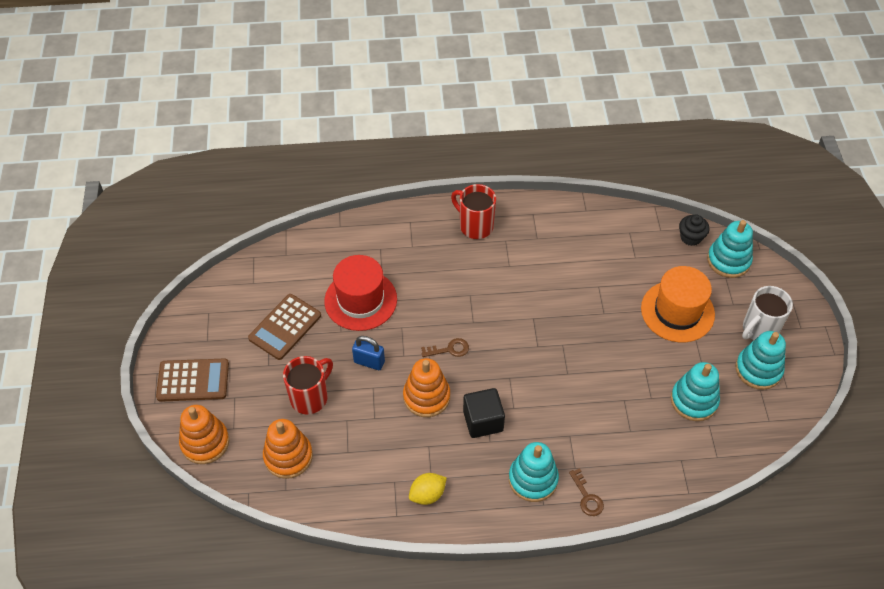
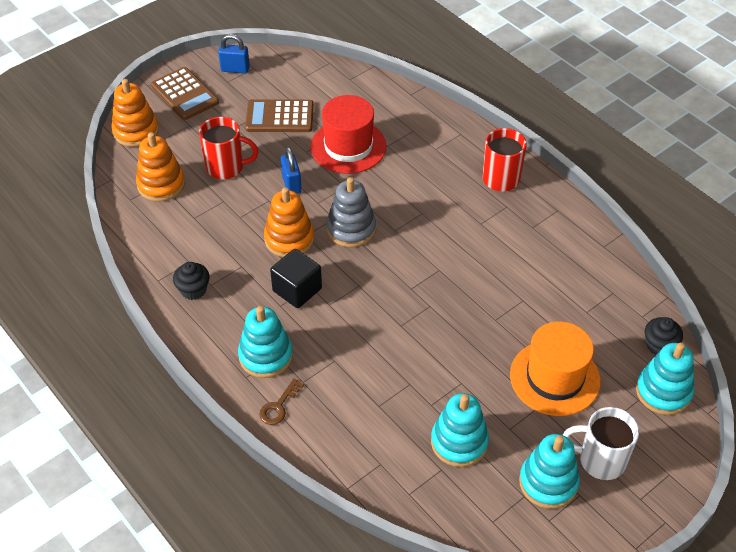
camera: 55 degrees right, 5 degrees down
(197, 326) = (235, 69): none -> blue padlock
(427, 494) = (193, 290): yellow lemon -> black cupcake
(449, 349) = (351, 229): brown key -> grey stacking toy

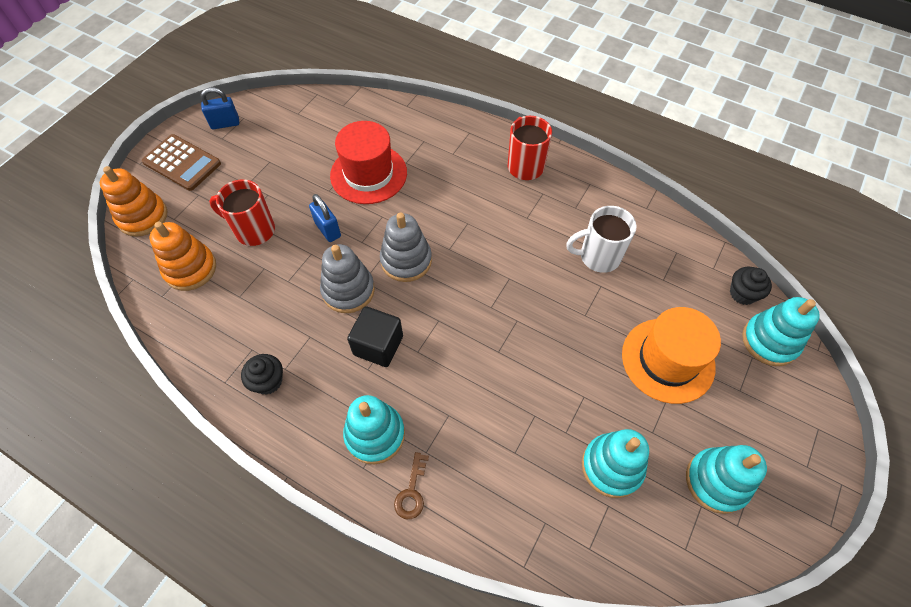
camera: 20 degrees left, 10 degrees up
(226, 167) = (253, 230): red mug -> red mug turned 150 degrees counterclockwise
(279, 117) = (288, 161): brown calculator -> none
(289, 239) = (348, 290): orange stacking toy -> grey stacking toy
(600, 460) = (751, 437): white mug -> white mug (598, 257)

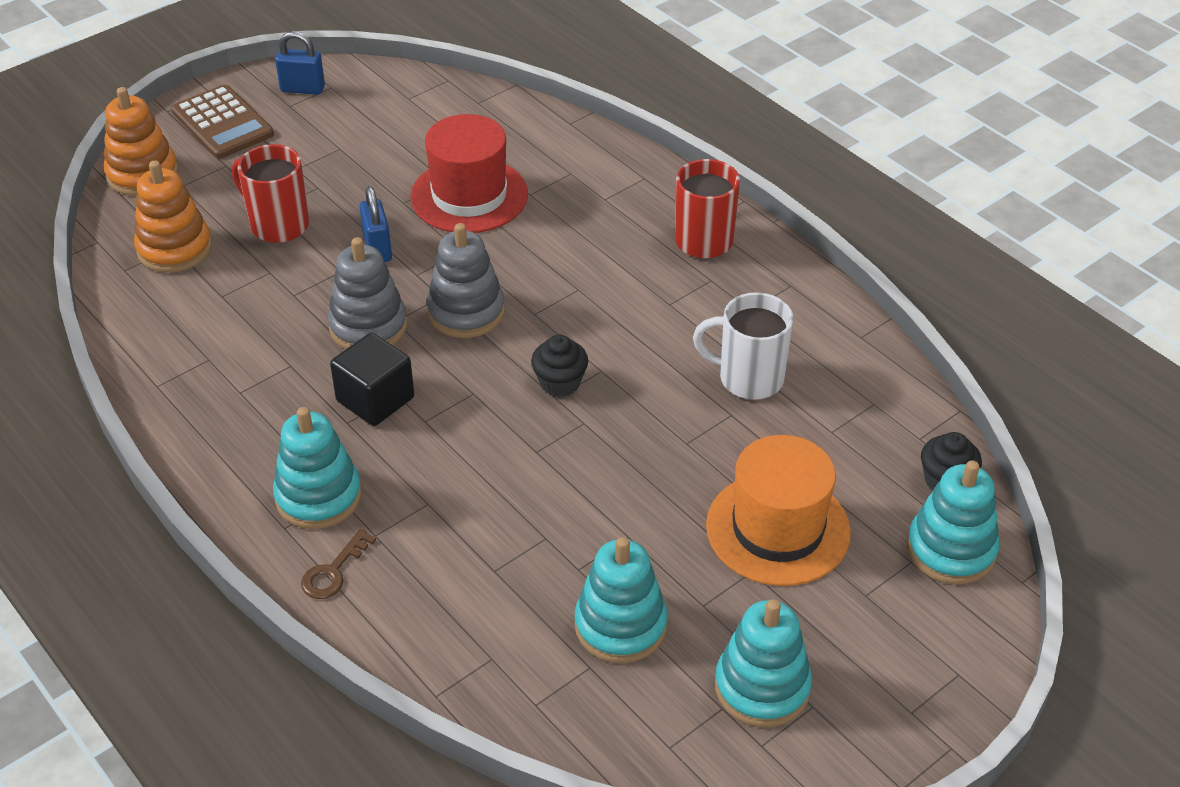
camera: 20 degrees right, 15 degrees down
(268, 381) = (211, 400): black cupcake -> black cupcake (560, 383)

